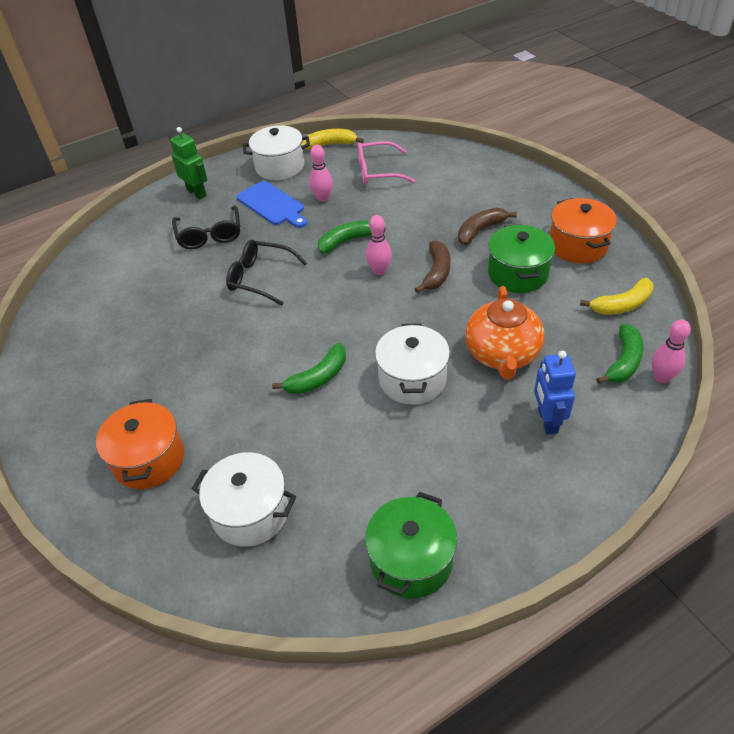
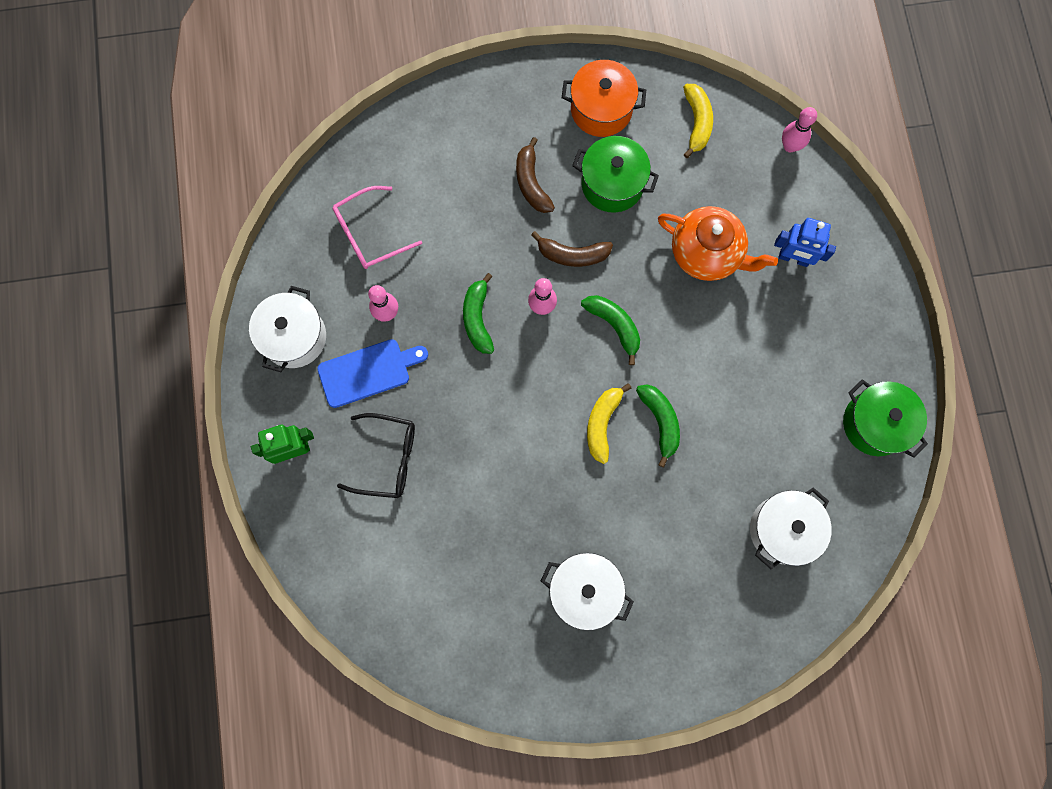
camera: 70 degrees left, 30 degrees up
(149, 459) = (689, 601): orange pot -> none
(260, 278) = (491, 427): black glasses -> none
(330, 145) = (281, 263): yellow banana -> yellow banana (602, 423)
(378, 171) = (369, 234): pink glasses -> pink glasses turned 45 degrees clockwise
(412, 379) = (700, 341): white pot -> white pot (584, 590)
(436, 272) = (572, 255): brown banana -> brown banana turned 150 degrees clockwise
(623, 361) = (760, 163): green banana -> green banana (614, 325)

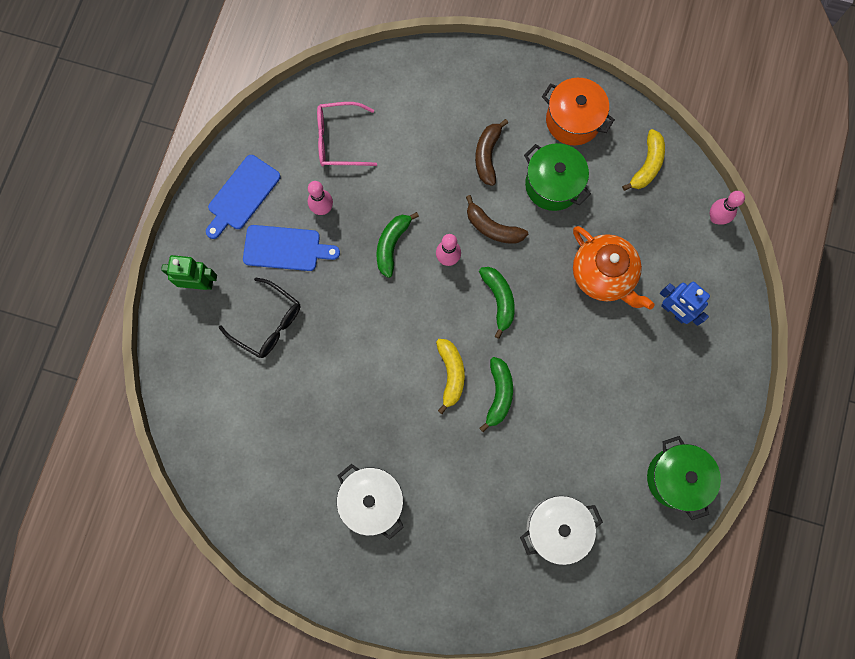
camera: 25 degrees right, 0 degrees up
(294, 337) = (242, 195): white pot -> blue cutting board
(602, 423) = (451, 374): yellow banana -> yellow banana turned 135 degrees clockwise

